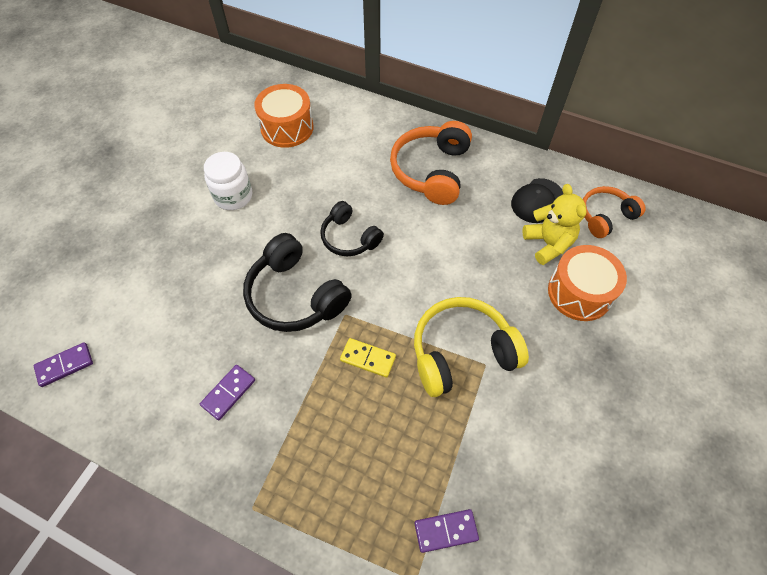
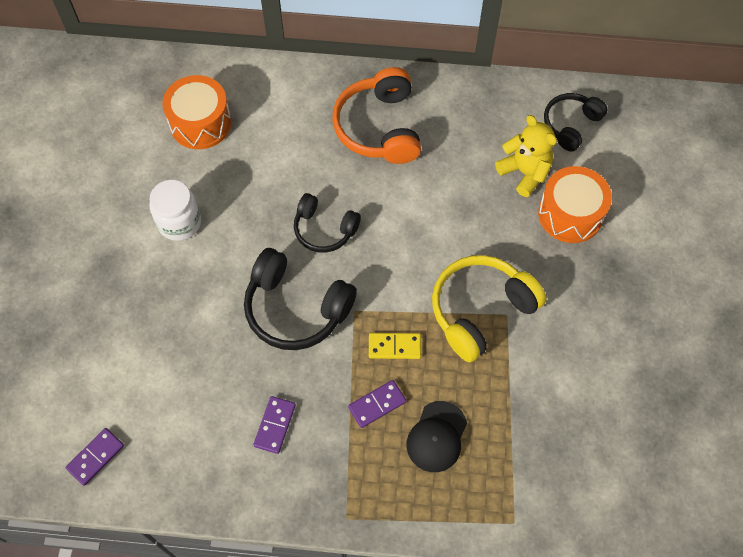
camera: 20 degrees left, 5 degrees up
(446, 531) = (524, 474): purple domino -> purple domino (377, 404)
(537, 201) = (499, 128): black cap -> black cap (437, 437)
(605, 216) = (570, 125): orange headphones -> black headphones

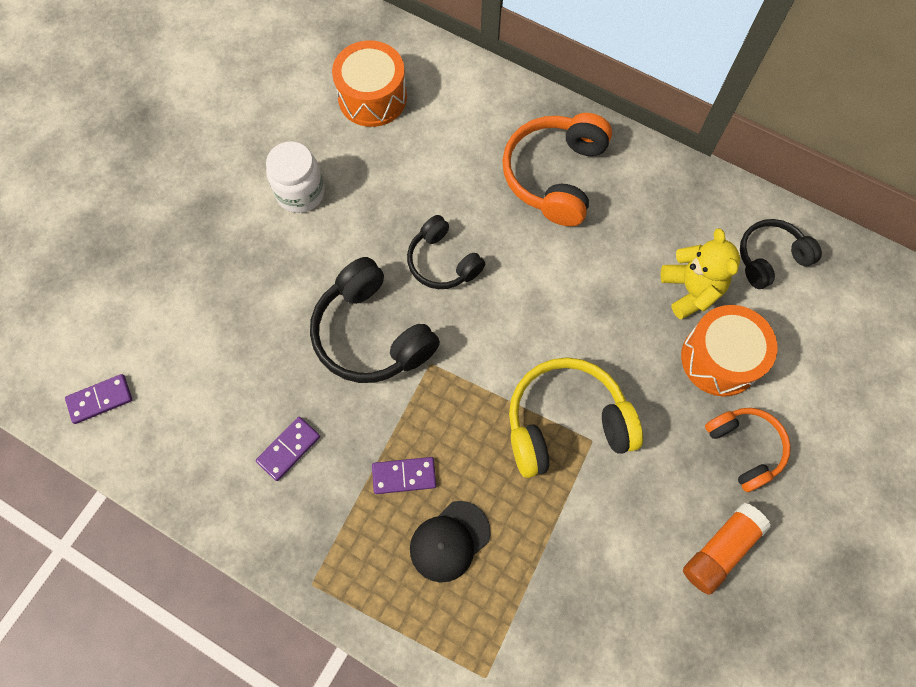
camera: 25 degrees right, 5 degrees up
(394, 346) = (453, 421): yellow domino -> none
(619, 271) = (745, 448): none -> orange headphones
(637, 352) = (720, 550): none -> orange glue stick

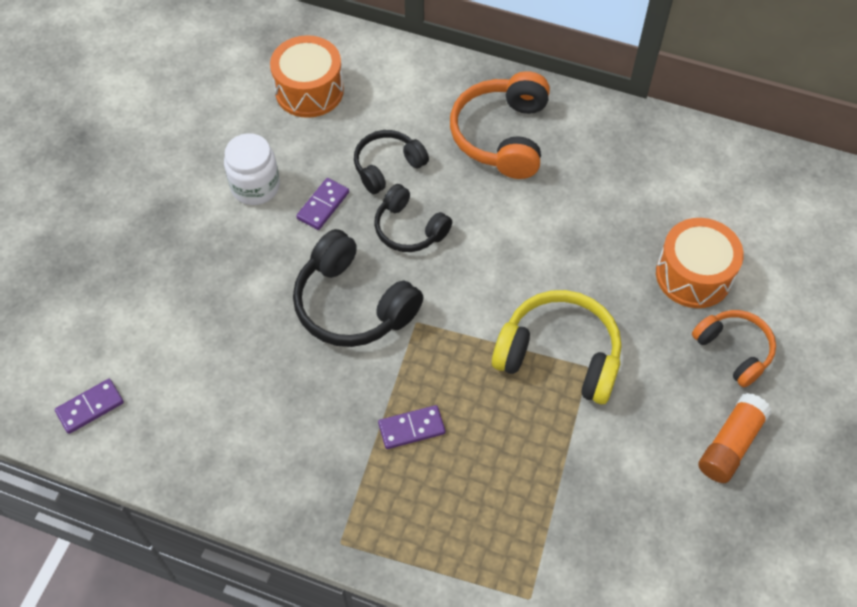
camera: 10 degrees left, 10 degrees down
(289, 449) = (292, 422): purple domino -> purple domino (323, 205)
(449, 541) = (469, 480): black cap -> none
(566, 423) = (559, 355): yellow headphones -> yellow headphones turned 45 degrees clockwise
(691, 290) = (653, 218): yellow teddy bear -> none
(770, 258) = (721, 179): black headphones -> black headphones (387, 166)

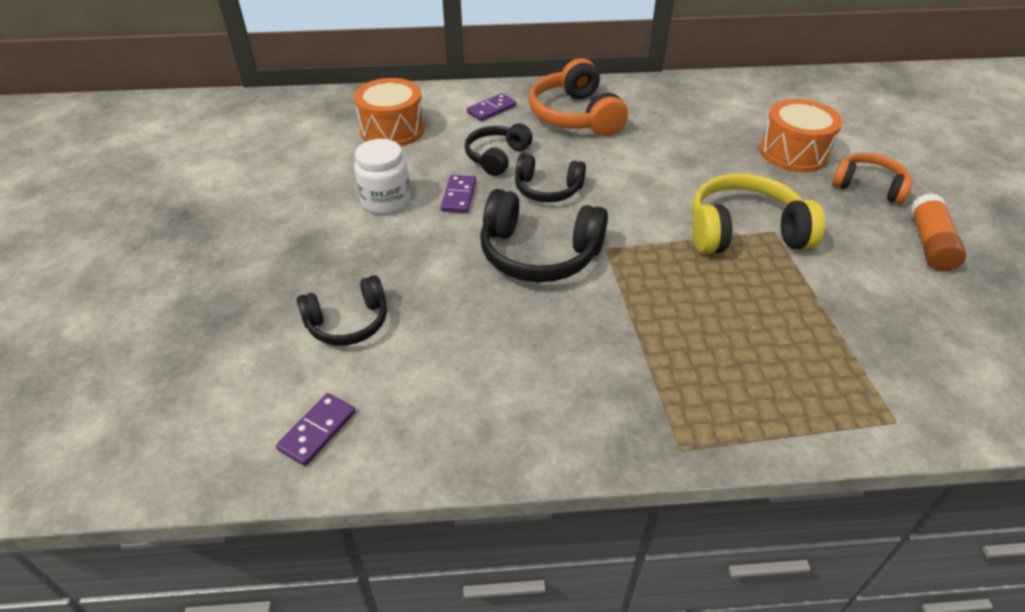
camera: 25 degrees left, 15 degrees down
(158, 314) = (348, 323): none -> black headphones
(411, 428) = (668, 326): purple domino -> purple domino (491, 109)

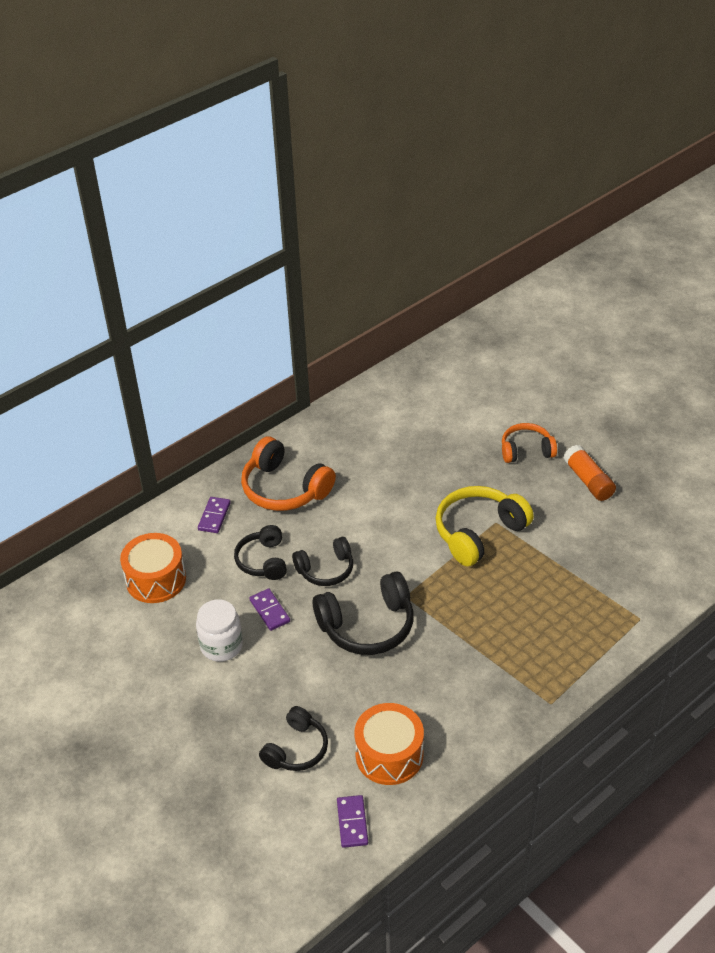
camera: 35 degrees left, 0 degrees up
(793, 153) = (461, 444): orange drum -> orange drum (389, 755)

